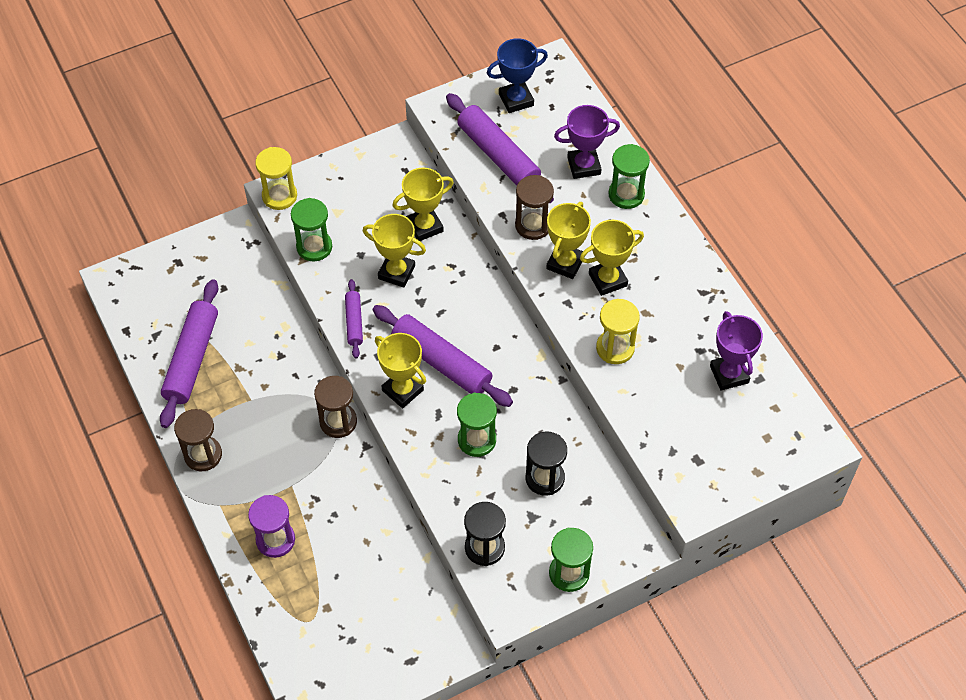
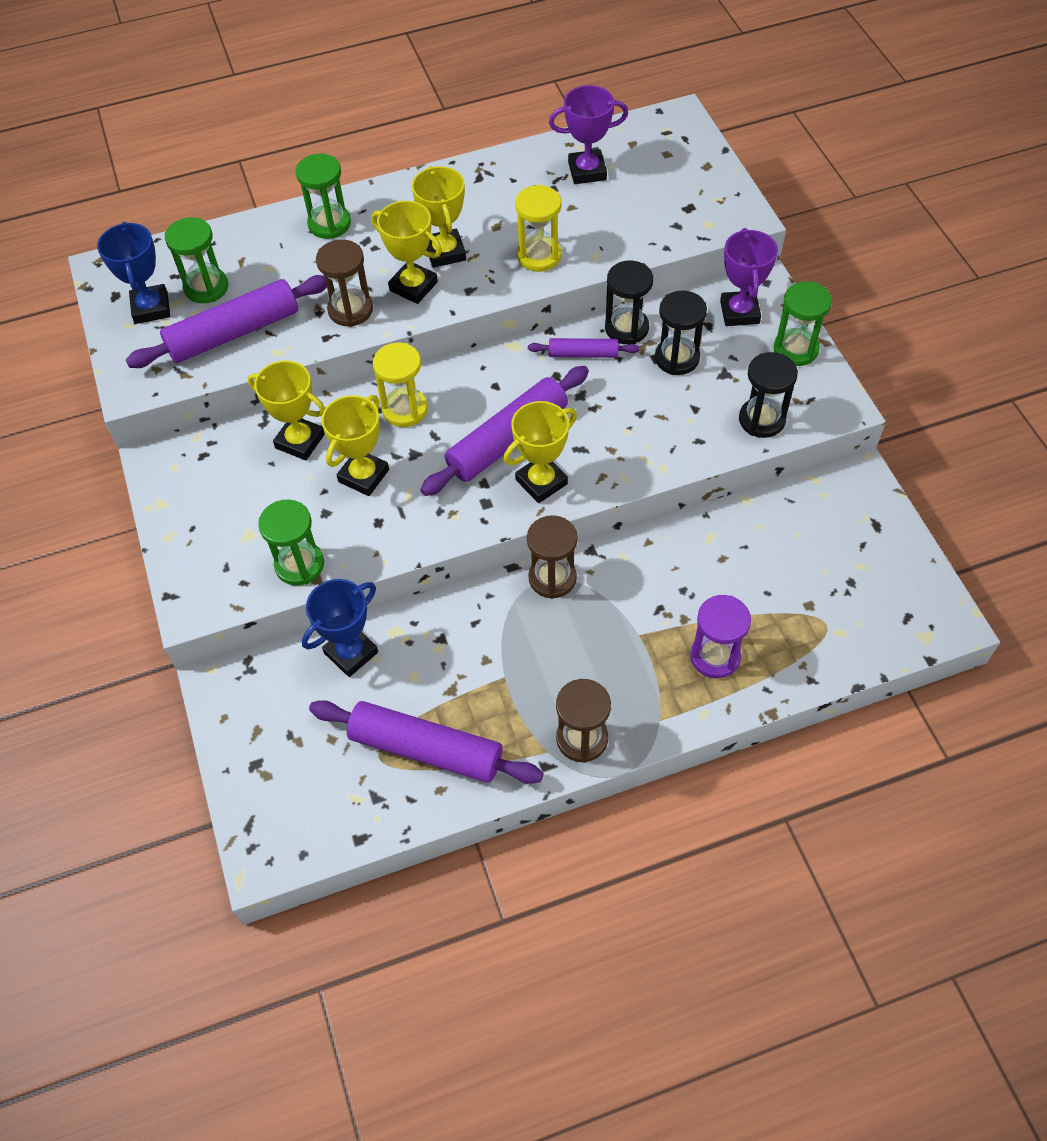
camera: 80 degrees left, 0 degrees up
(265, 301) = (351, 653): none -> blue trophy
(279, 196) = (201, 602): yellow hourglass -> yellow hourglass (405, 409)
(354, 322) = (430, 526): purple rolling pin -> purple rolling pin (583, 354)
(424, 226) = (300, 441): yellow trophy -> yellow trophy turned 45 degrees counterclockwise
(477, 440) = (620, 415): green hourglass -> green hourglass (206, 287)
(573, 437) = (626, 328): none -> black hourglass
(584, 166) = (276, 256): purple trophy -> purple trophy (739, 312)

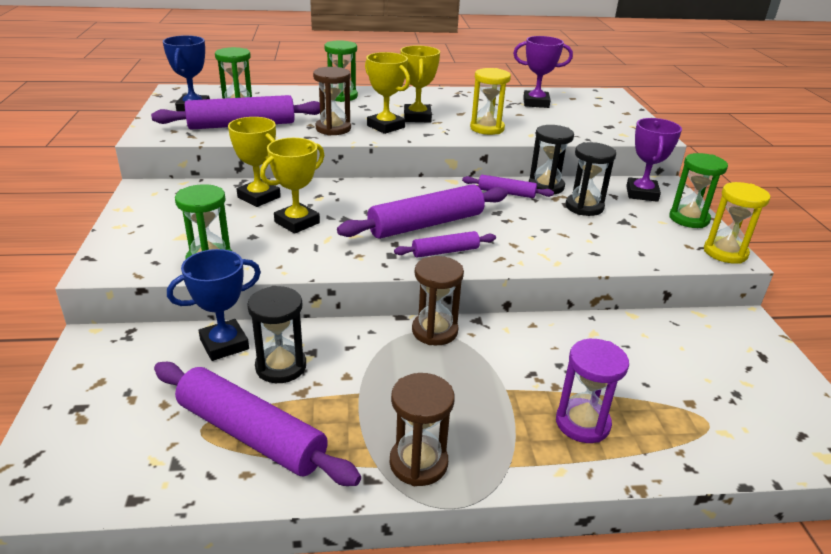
camera: 10 degrees right, 25 degrees down
(405, 409) = (350, 196): yellow hourglass -> yellow hourglass (725, 252)
(541, 482) = (445, 251): yellow trophy -> purple rolling pin
(762, 420) = (654, 251): black hourglass -> black hourglass (281, 367)

